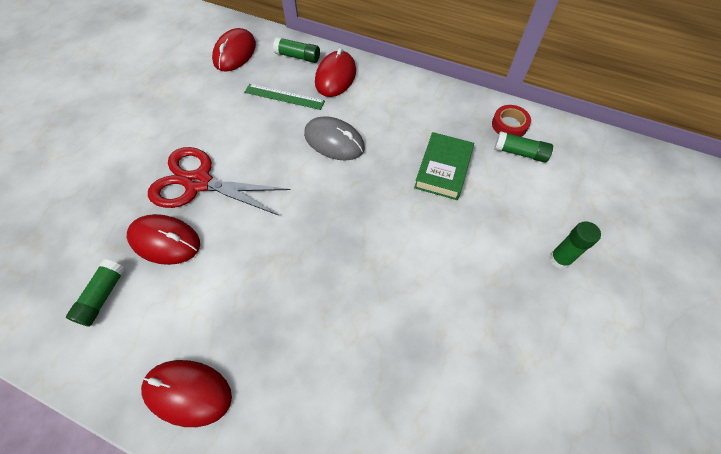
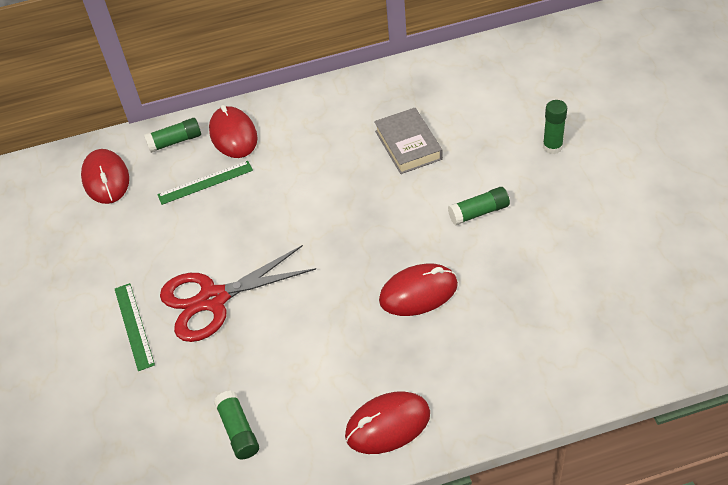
camera: 35 degrees left, 10 degrees down
(139, 162) = (134, 326): none -> green ruler
(165, 241) = (240, 358): red mouse -> red mouse (418, 292)
(334, 141) = (295, 186): grey mouse -> none
(443, 169) = (408, 145): green book -> grey book
(509, 125) = (424, 77): red tape -> none
(520, 153) = (454, 93): green glue stick -> green glue stick (479, 212)

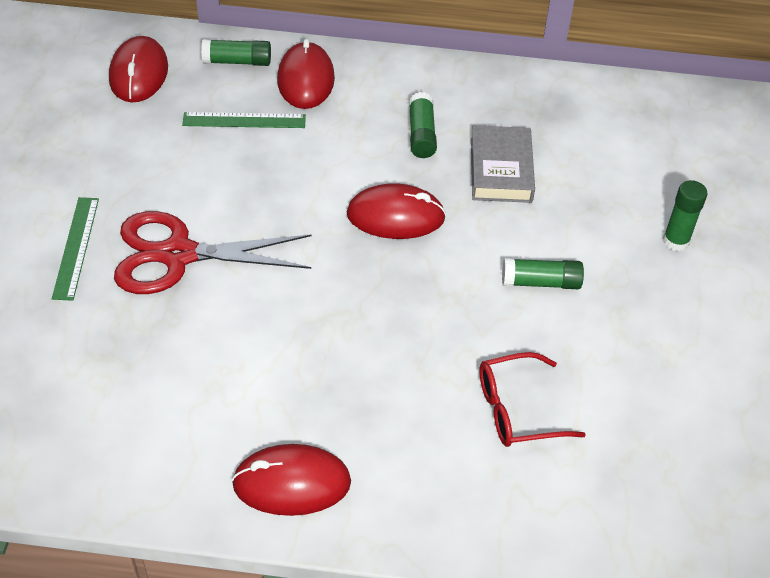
camera: 15 degrees right, 0 degrees up
(238, 430) = (121, 413): green glue stick -> green glue stick (421, 134)
(418, 292) = (415, 345): red mouse -> red mouse (395, 216)
(511, 306) = (517, 410): none -> red glasses

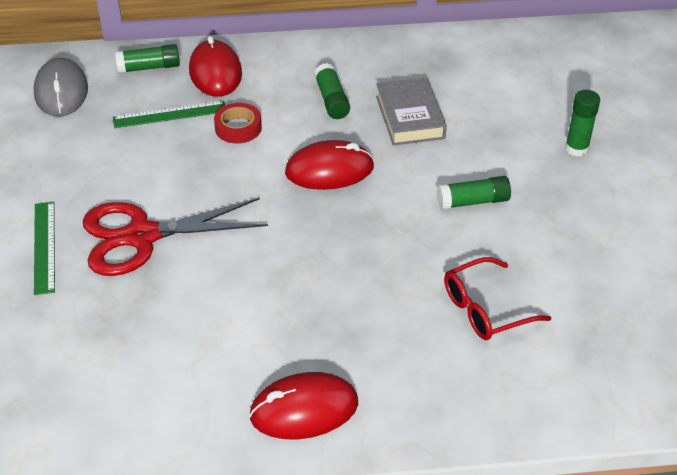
camera: 10 degrees left, 5 degrees down
(139, 73) = (61, 91): red mouse -> grey mouse
(312, 149) = (238, 128): none -> red tape

